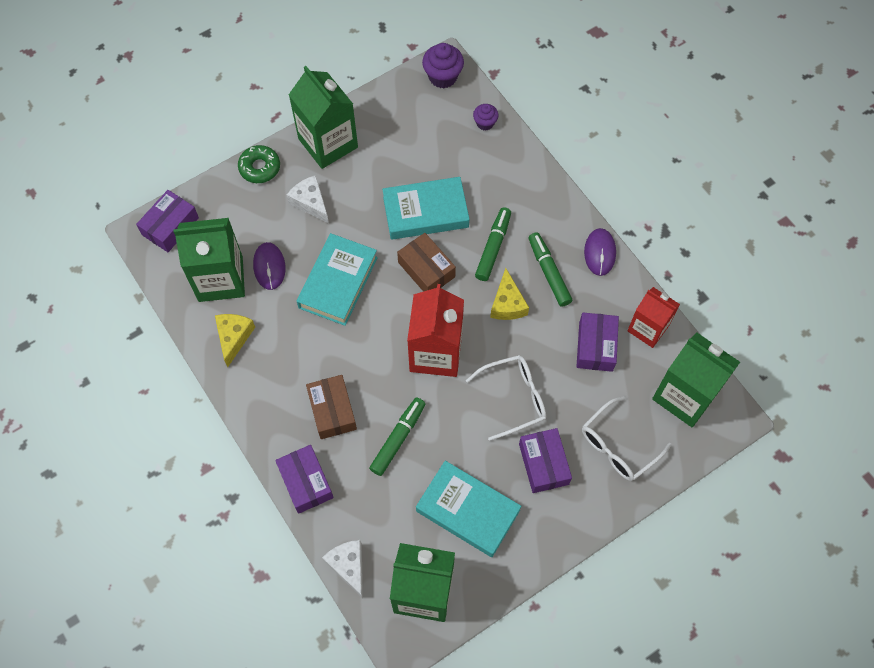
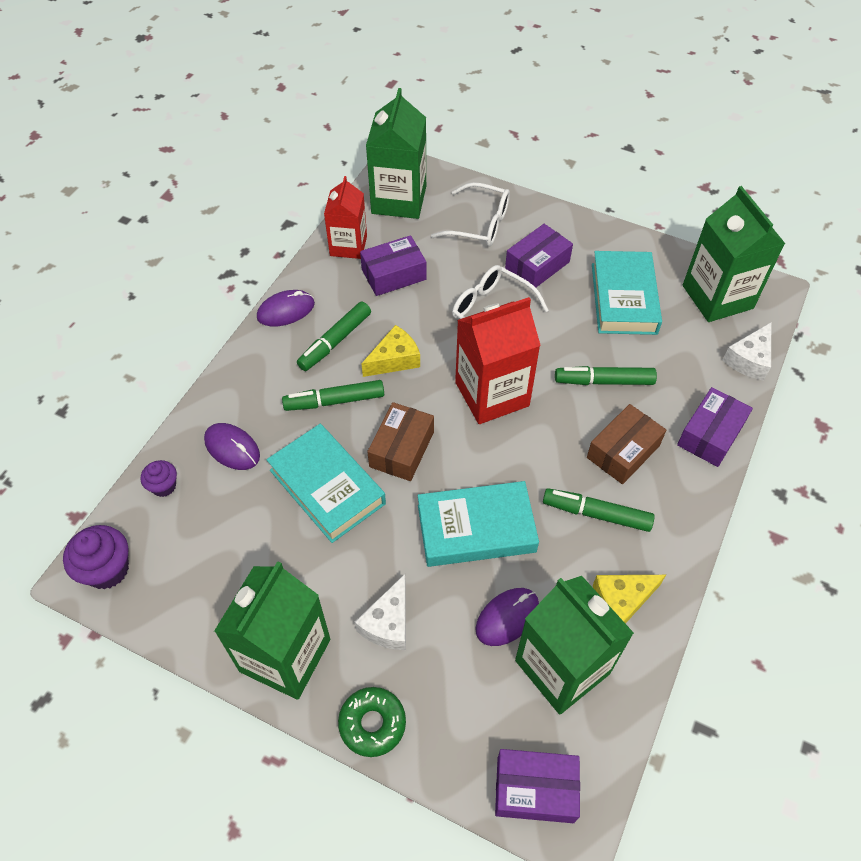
camera: 120 degrees left, 10 degrees down
(299, 361) = (596, 514): none -> green marker
(491, 171) = (232, 448): none -> purple mouse

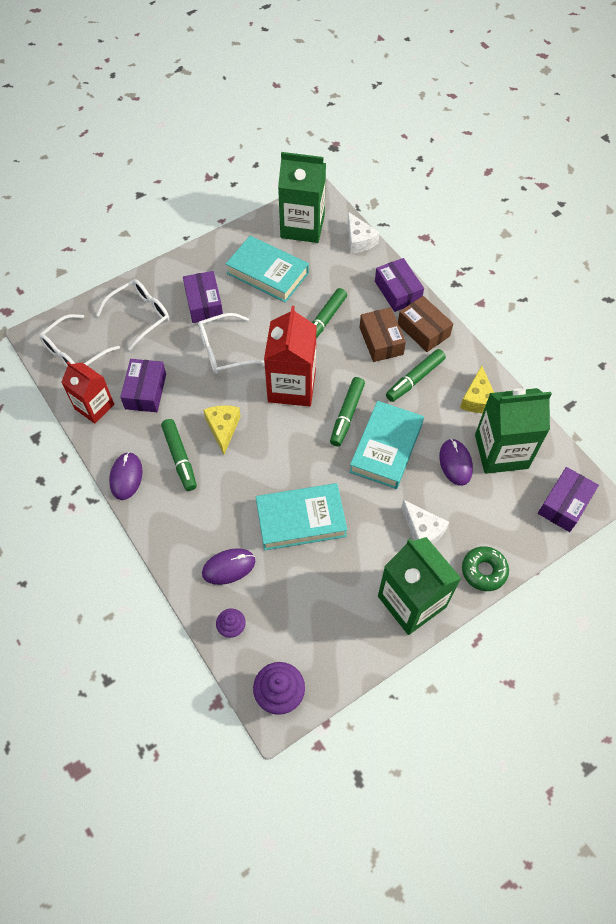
camera: 60 degrees left, 5 degrees up
(335, 401) = (233, 482): green marker -> green marker (347, 415)
(399, 200) = (74, 352): green carton -> white glasses
(401, 449) = (300, 460): brown box -> brown box (423, 330)

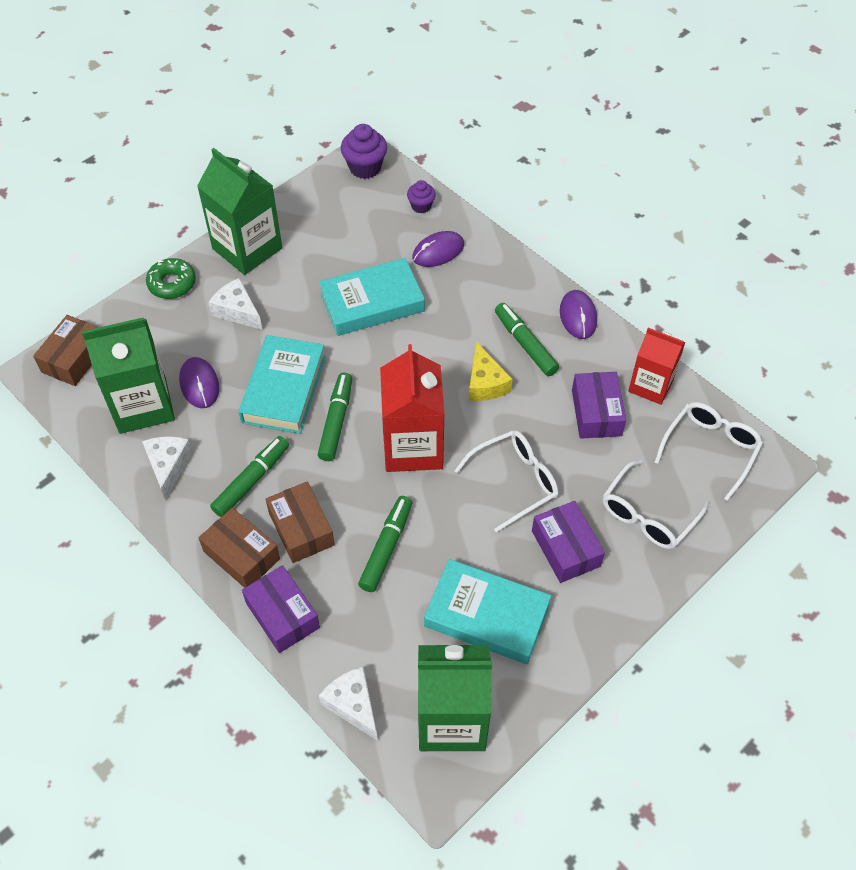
camera: 170 degrees right, 5 degrees down
(477, 399) = (168, 466): yellow cheese -> white cheese
(564, 504) = (74, 358): purple box -> brown box

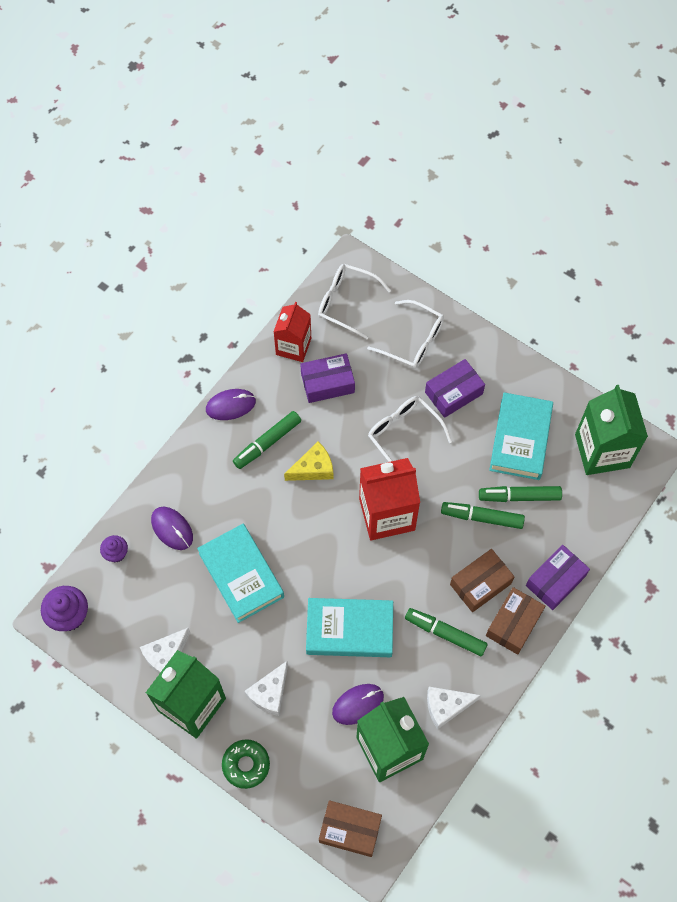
camera: 100 degrees left, 10 degrees up
(336, 421) = (374, 579): green marker -> green marker (519, 496)
(353, 705) = (610, 517): white cheese -> white cheese (165, 655)

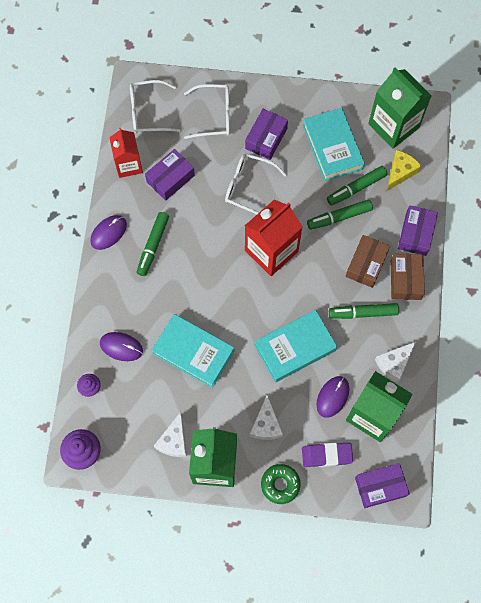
camera: 30 degrees left, 5 degrees up
(313, 468) = (198, 246): yellow cheese -> yellow cheese (400, 172)
(313, 763) = (326, 455): none -> purple eraser
(350, 830) = (380, 487): brown box -> purple box

